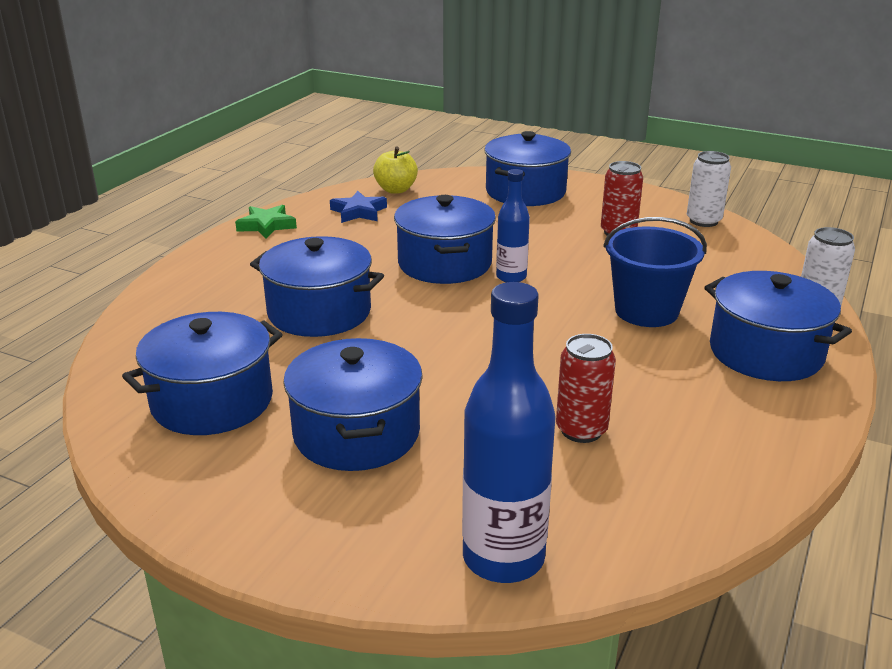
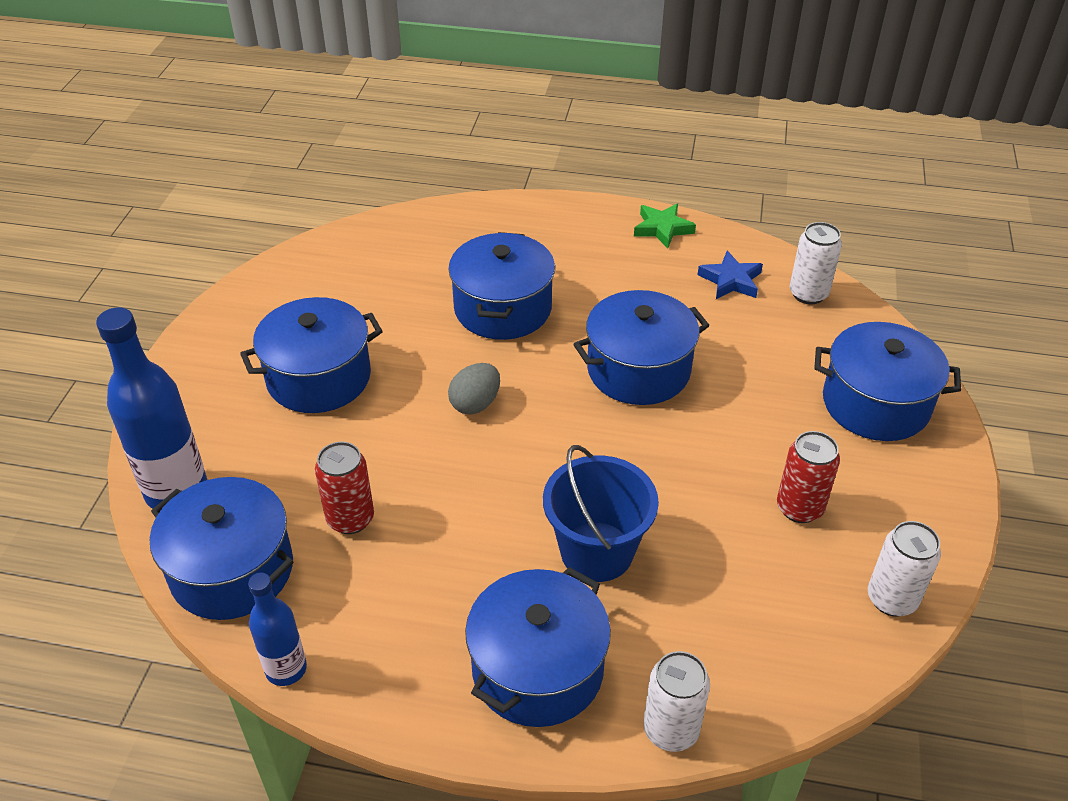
camera: 75 degrees right, 15 degrees up
(212, 401) = (346, 289): blue pot -> blue pot (232, 570)
(396, 190) = (808, 294): yellow apple -> white can
(448, 343) = (475, 404): none -> grey egg
(511, 277) = (630, 426): blue bottle -> blue bottle (286, 669)

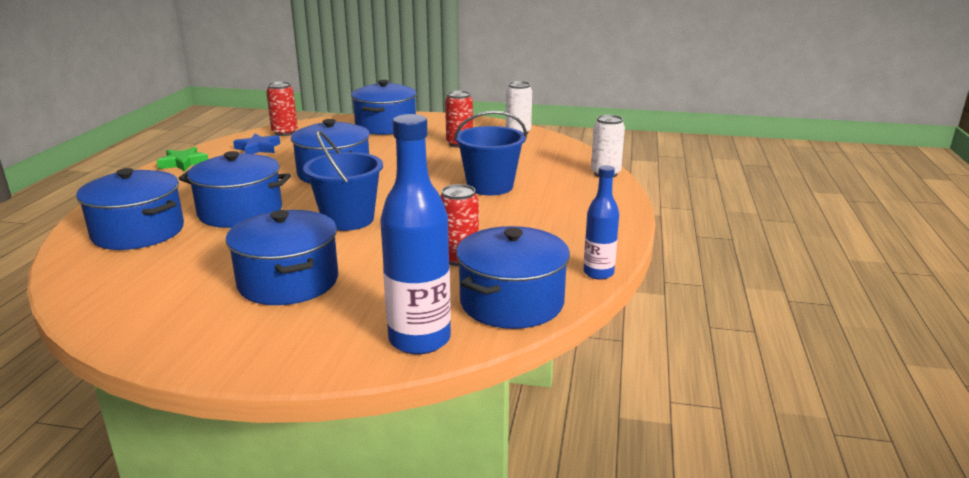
camera: 90 degrees left, 20 degrees down
(475, 404) = (348, 220): grey egg -> blue bucket
(537, 669) = (577, 201): blue pot -> blue pot (138, 232)
(808, 294) = (285, 133): white can -> red can

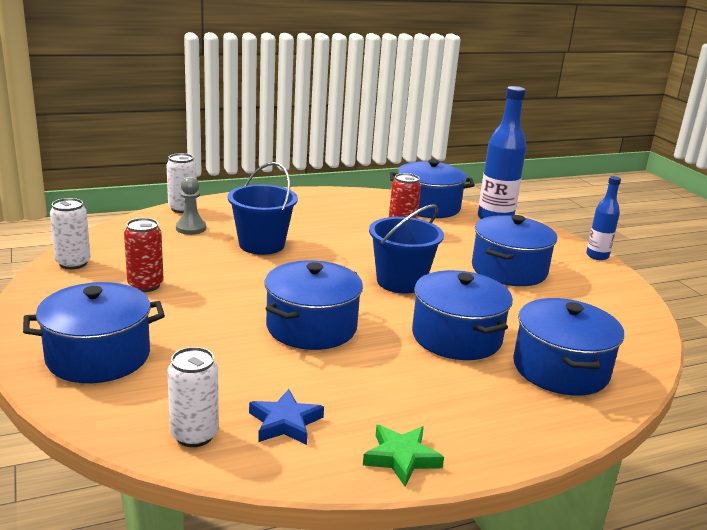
camera: 125 degrees left, 0 degrees up
(285, 133) = (194, 435): red can -> white can
(553, 169) = (191, 228): none -> grey pawn
(598, 273) = (364, 193): blue bottle -> blue bottle (597, 256)

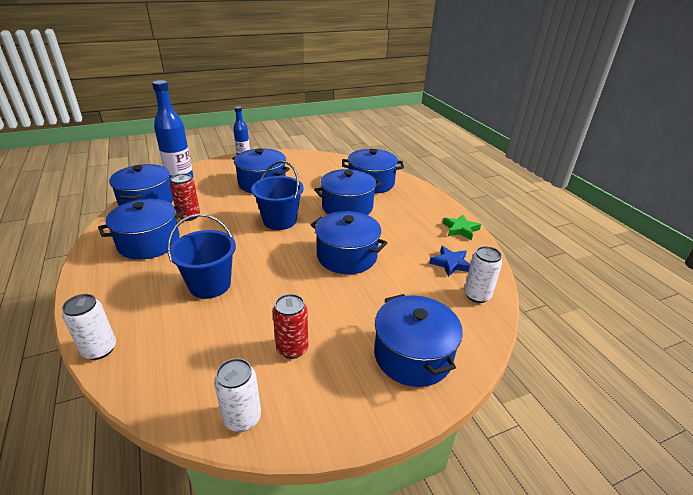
camera: 90 degrees left, 10 degrees up
(191, 228) = (161, 335): grey pawn -> none
(342, 214) = (149, 242): none -> blue pot

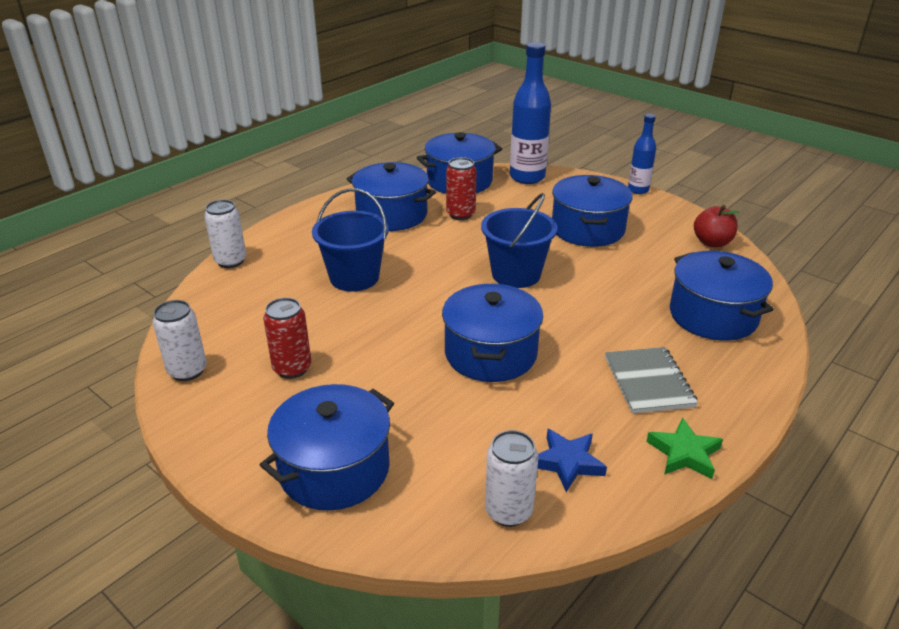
camera: 65 degrees right, 0 degrees up
(314, 159) = (712, 242): none -> red apple
(347, 207) = (613, 315): blue pot -> none
(406, 218) = (648, 382): none -> grey notebook

